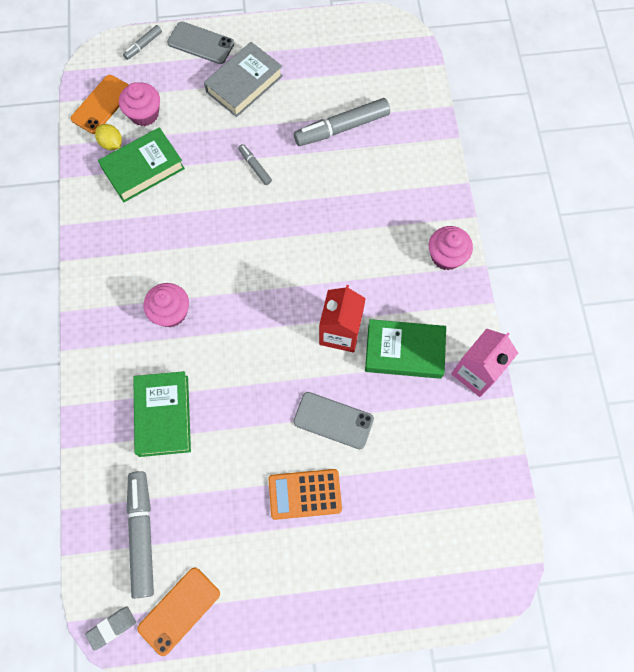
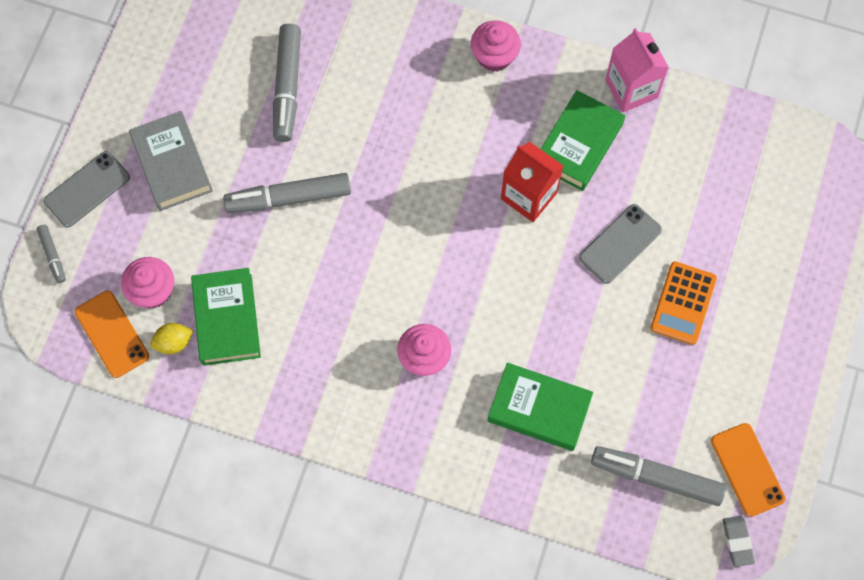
camera: 65 degrees left, 0 degrees up
(255, 167) = (288, 198): grey marker -> grey marker, size x2.02

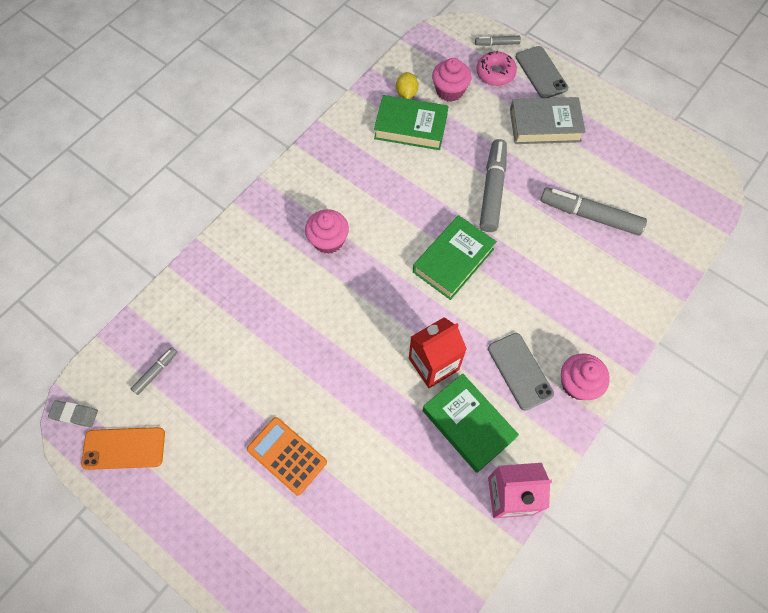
camera: 110 degrees right, 5 degrees down
(105, 244) = (495, 73): none -> pink donut
(112, 334) = (427, 62): orange phone -> none
(539, 409) = (251, 306): green book -> green book (453, 260)
(620, 244) = (362, 423): grey phone -> grey phone (520, 371)
(656, 477) = (156, 372): grey marker -> grey marker, size x0.49

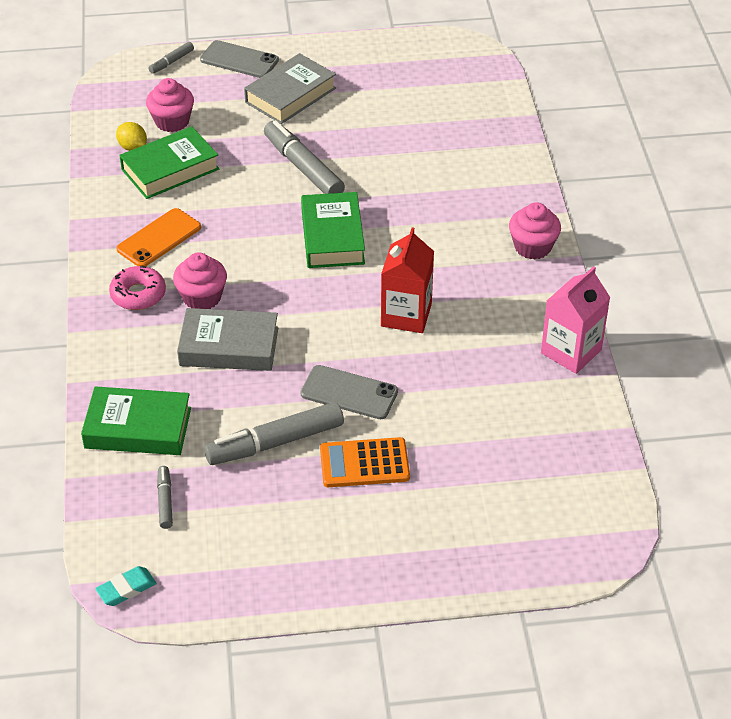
camera: 45 degrees left, 20 degrees down
(74, 414) = (126, 589): grey eraser -> turquoise eraser
(124, 448) = (210, 573): orange phone -> orange phone (159, 238)
(305, 291) = (229, 347): none -> grey book
(468, 424) = (483, 333): green book -> green book (138, 428)
(495, 73) = (198, 84): pink donut -> pink donut (138, 294)
(520, 371) = (479, 270): grey phone -> grey phone (349, 393)
(589, 216) = (406, 134): grey marker -> grey marker (275, 443)

